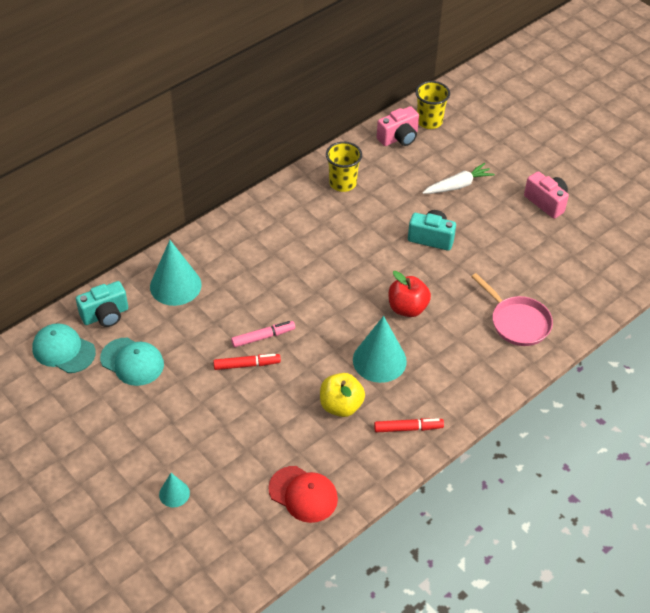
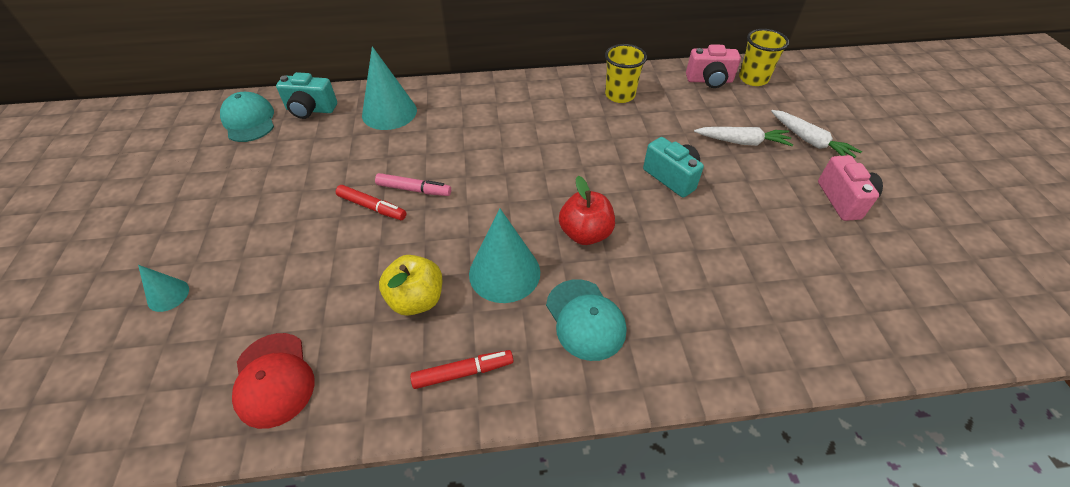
camera: 35 degrees right, 0 degrees up
(132, 362) = (285, 155): turquoise cap -> turquoise cap (585, 319)
(408, 428) = (463, 372): red marker -> red marker turned 45 degrees counterclockwise
(501, 163) = (810, 141): none -> white carrot
(517, 322) = (709, 316): pink pan -> none

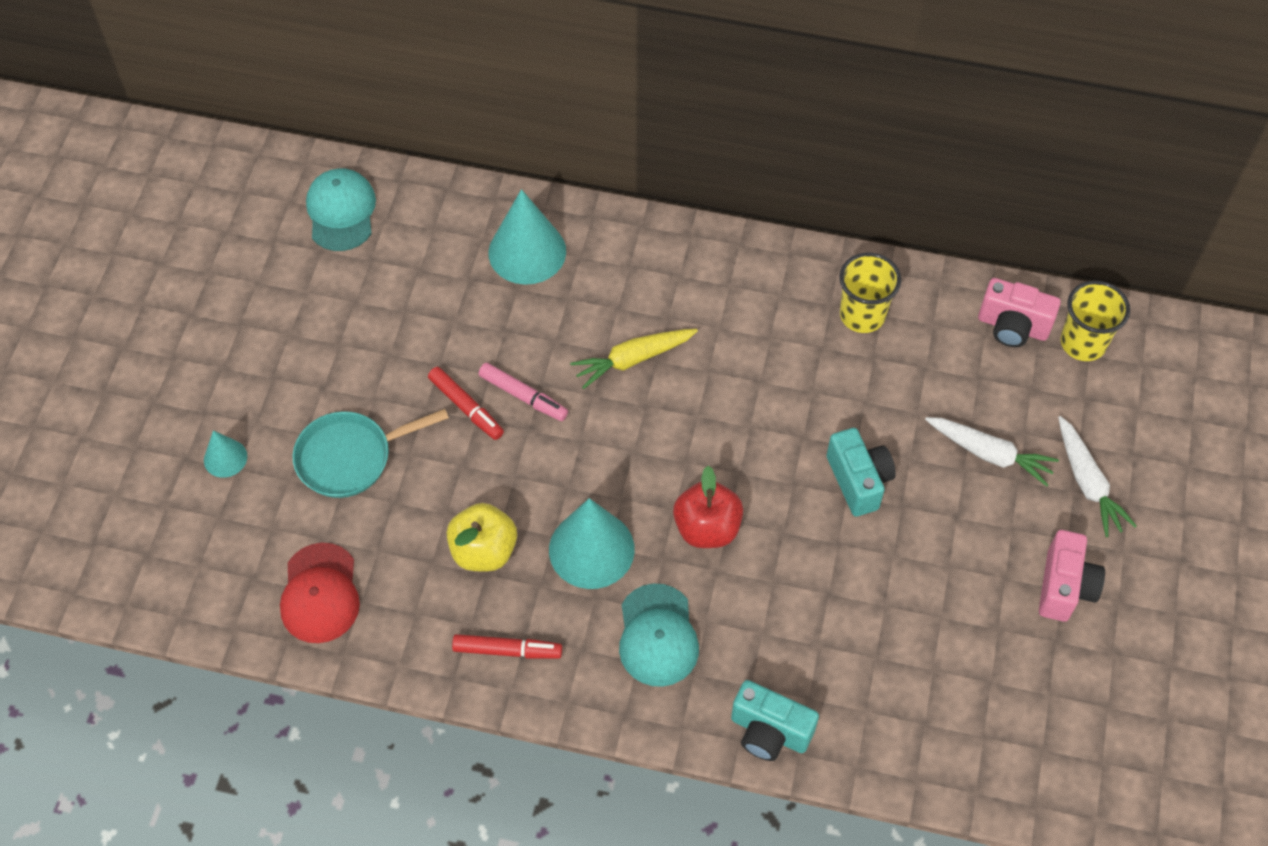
camera: 20 degrees right, 10 degrees up
(283, 264) = (350, 457): none -> turquoise pan
(310, 110) = (424, 215): turquoise camera -> turquoise camera (769, 731)
(485, 150) = (633, 359): none -> yellow carrot

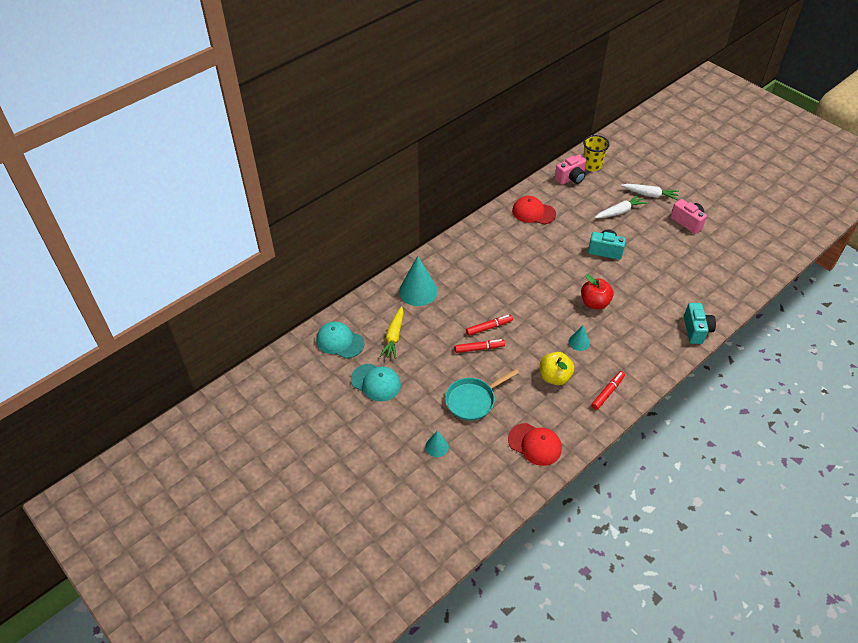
camera: 55 degrees left, 10 degrees down
(350, 457) = (473, 400): turquoise pan -> turquoise pan turned 45 degrees clockwise
(523, 396) = (489, 327): pink marker -> red marker
(591, 549) = (579, 342): turquoise cone -> turquoise cone, size x0.52
(633, 359) = (499, 285): yellow carrot -> yellow carrot (394, 336)
(657, 636) = (632, 342): turquoise cap -> turquoise cap (376, 382)
(769, 731) = (696, 330): turquoise camera -> turquoise camera turned 60 degrees counterclockwise
(862, 315) = (533, 212): yellow cup -> red cap

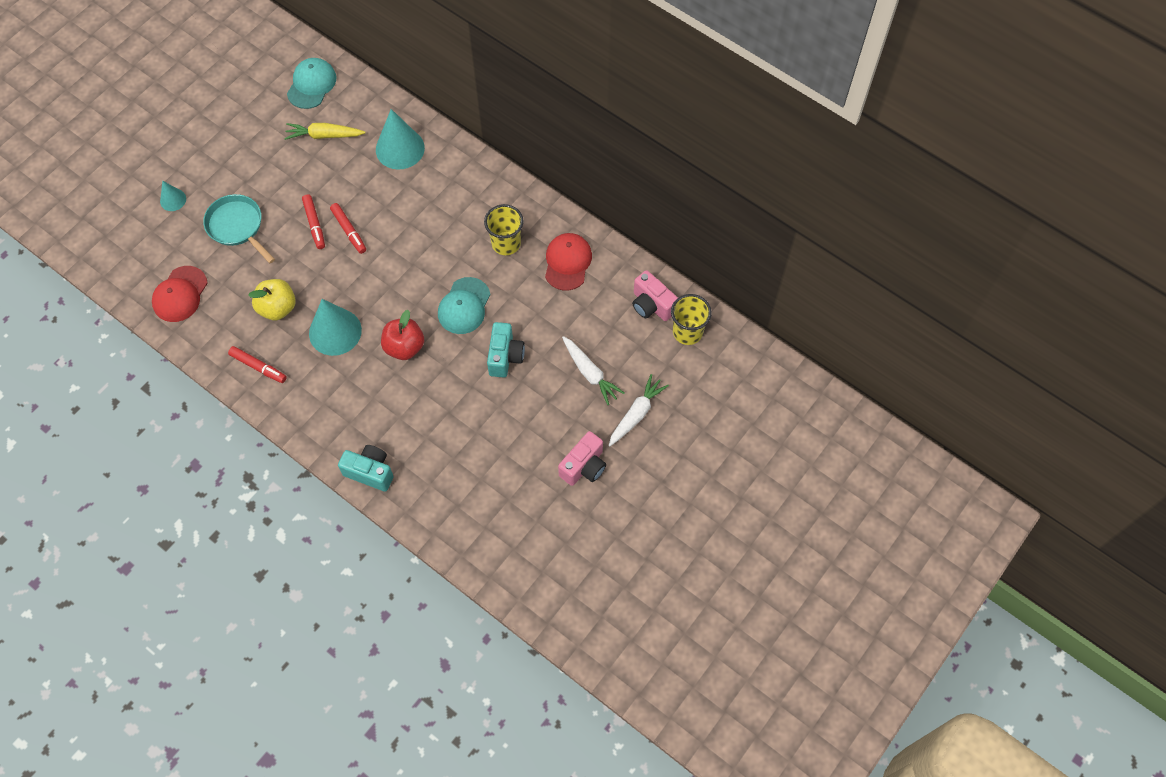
camera: 80 degrees right, 15 degrees up
(376, 382) = (256, 129): turquoise cap -> turquoise cap (464, 306)
(513, 241) = (506, 243): none -> yellow cup
(579, 342) = (335, 332): turquoise cone -> turquoise cone, size x1.92
(649, 195) = (636, 414): white carrot -> white carrot turned 150 degrees counterclockwise
(696, 330) = (370, 472): turquoise camera -> turquoise camera turned 150 degrees counterclockwise

